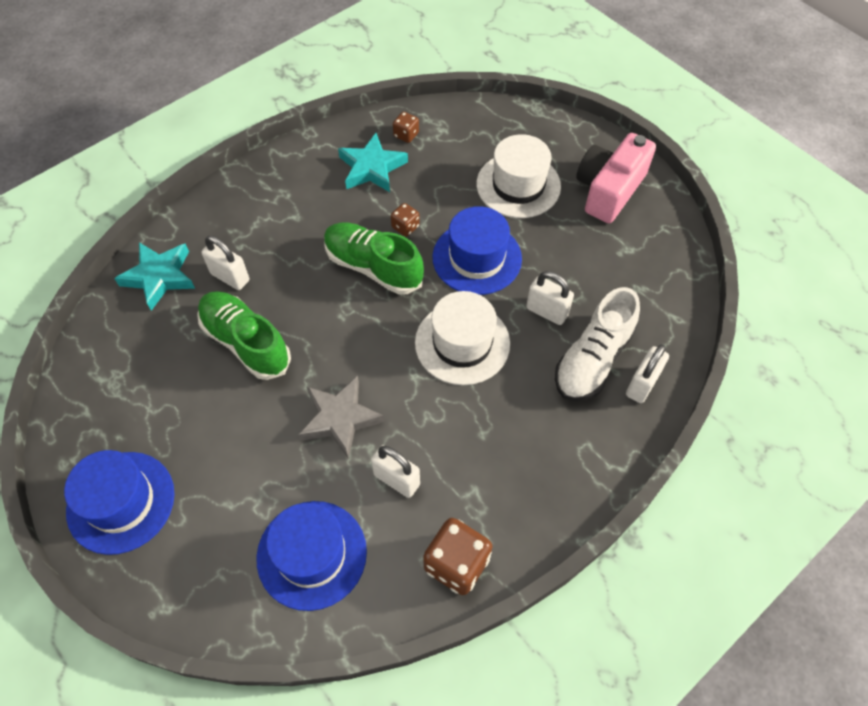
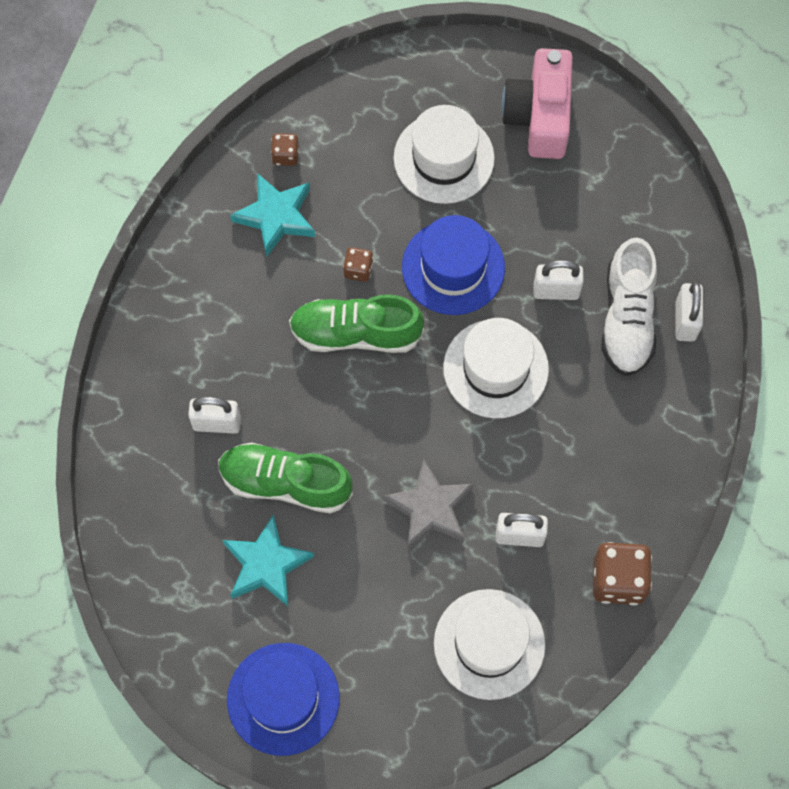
camera: 30 degrees left, 10 degrees up
(159, 277) = (143, 462): turquoise star -> turquoise star (266, 564)
(311, 554) = (489, 644): blue hat -> white hat

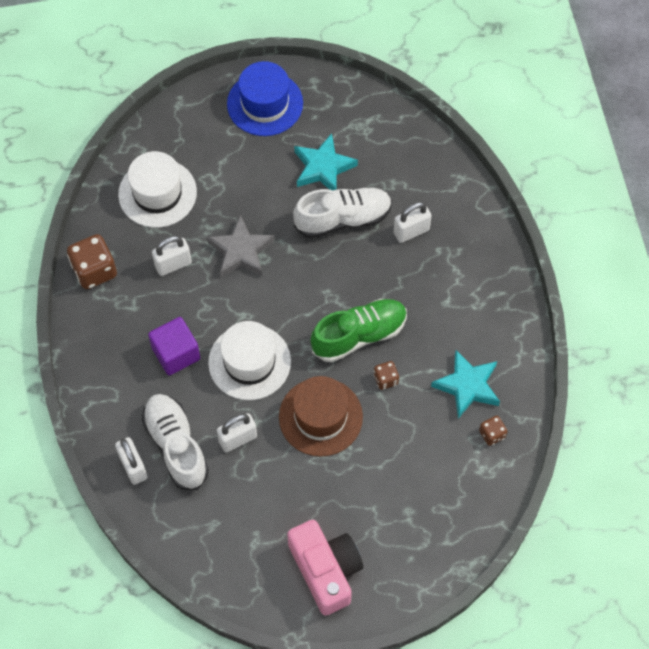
camera: 150 degrees right, 5 degrees down
(285, 483) = (343, 219): green shoe -> white shoe
(444, 158) = (377, 495): white hat -> none
(453, 267) = (320, 417): blue hat -> brown hat
(573, 423) = (176, 353): none -> purple cube

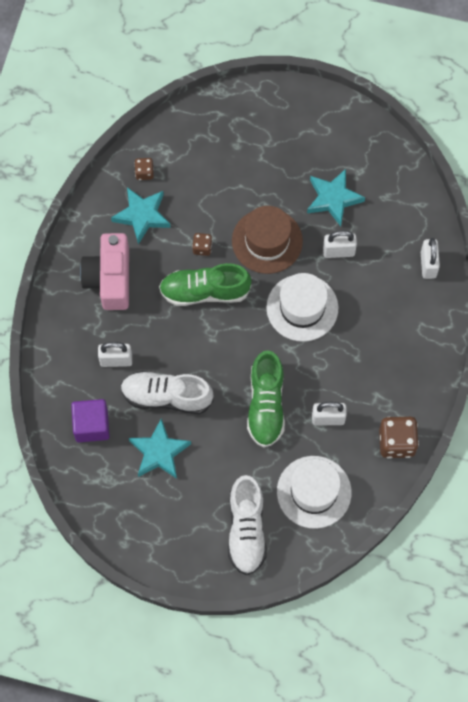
camera: 155 degrees left, 5 degrees up
(176, 353) = (358, 340): purple cube -> purple cube (91, 425)
(176, 446) = (388, 266): white shoe -> white shoe (246, 530)
(241, 251) = (266, 405): grey star -> green shoe
(265, 103) = (179, 539): blue hat -> none
(270, 496) = (333, 199): none -> turquoise star
(325, 570) = (317, 131): pink camera -> pink camera (110, 279)

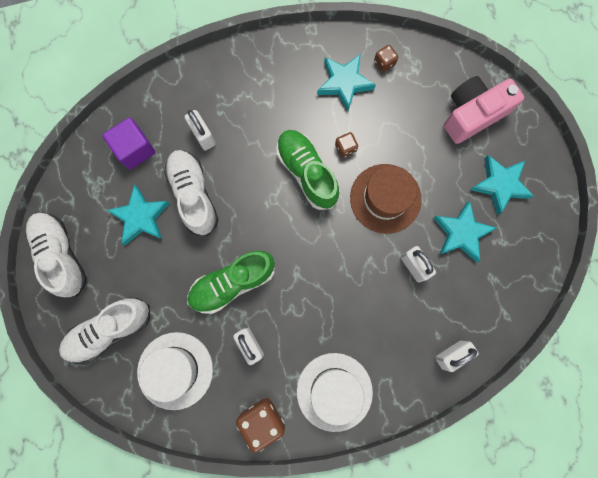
camera: 60 degrees right, 10 degrees up
(110, 279) = (272, 90): pink camera -> pink camera (472, 114)
(153, 539) = (61, 255): none -> white shoe
(302, 308) = (341, 264): white hat -> white hat (334, 391)
(310, 145) = (500, 185): none -> turquoise star

